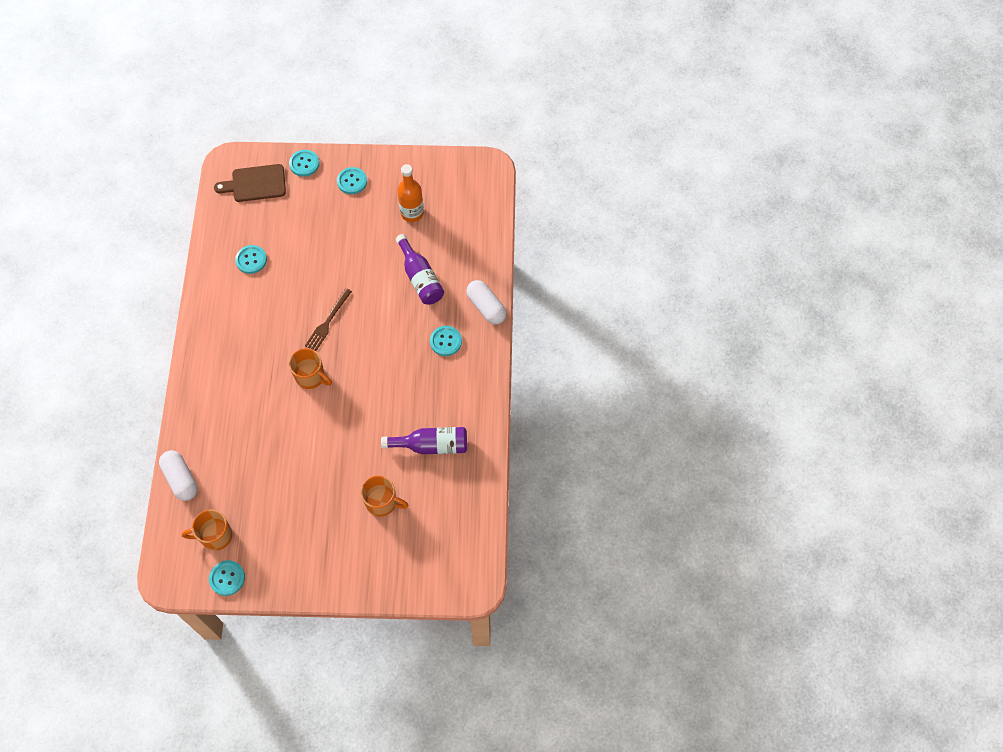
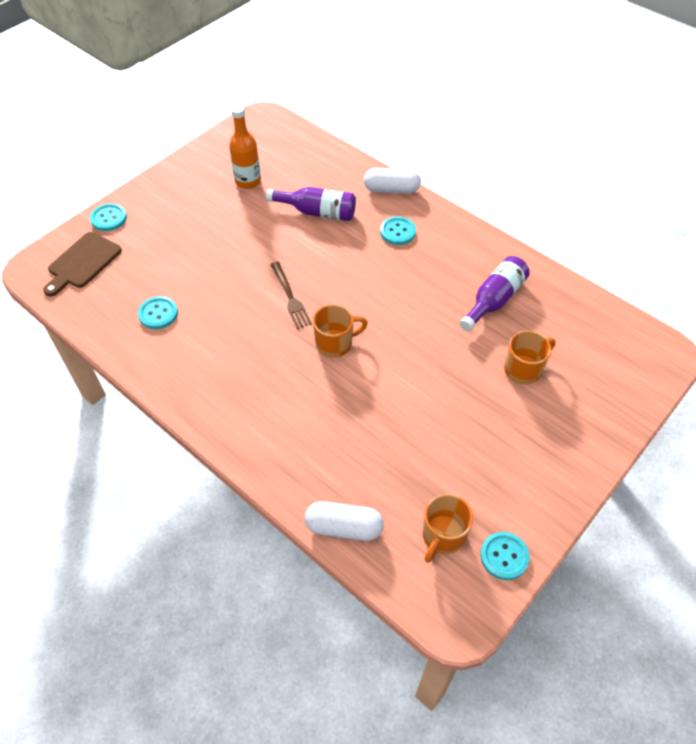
camera: 50 degrees left, 10 degrees down
(352, 181) = (168, 199): turquoise button -> none

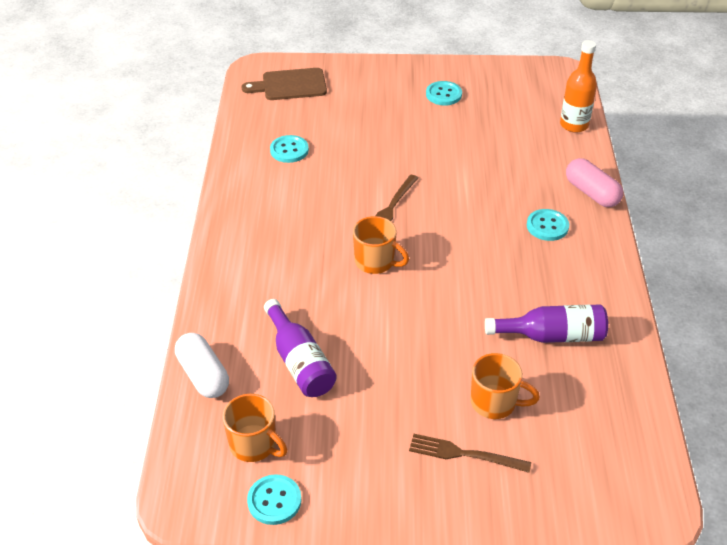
camera: 50 degrees right, 10 degrees down
(109, 218) = (346, 69): turquoise button -> turquoise button (443, 94)
(248, 181) = (480, 109): orange bottle -> orange bottle (574, 125)
(317, 212) = (502, 166): purple bottle -> purple bottle (300, 362)
(391, 190) = (591, 193): white capsule -> pink capsule
(442, 536) = (254, 445): orange mug -> orange mug turned 135 degrees counterclockwise
(552, 416) = (464, 454): none -> brown fork

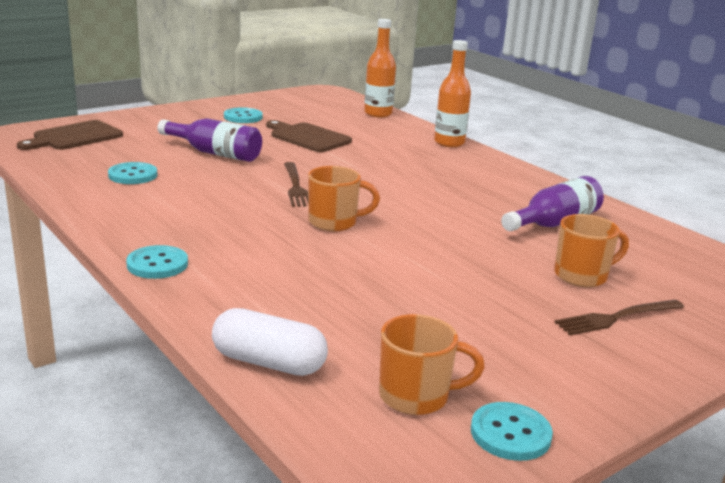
camera: 40 degrees left, 20 degrees down
(300, 362) = (365, 312): purple bottle -> purple bottle (215, 153)
(469, 142) = (307, 137): none -> brown cutting board
(547, 226) = (446, 166): turquoise button -> turquoise button (157, 264)
(591, 193) = (449, 143): pink capsule -> orange bottle

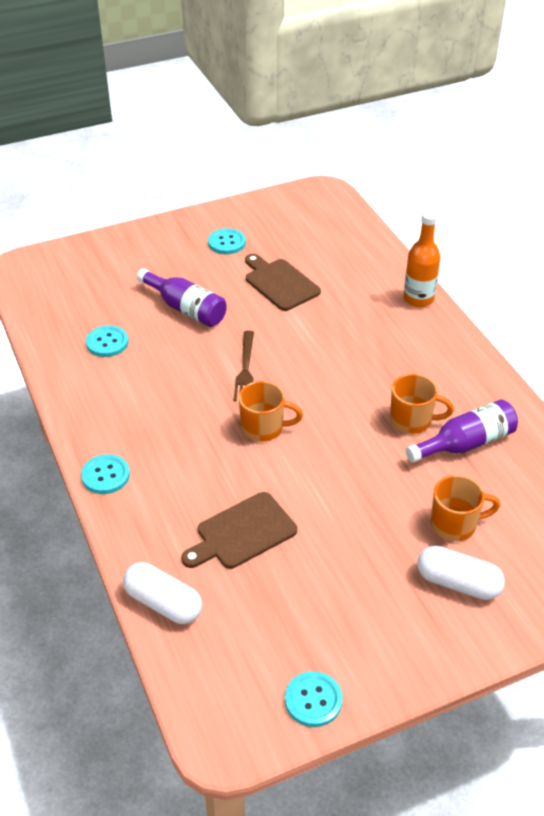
camera: 15 degrees right, 20 degrees up
(74, 137) = (66, 275): brown cutting board -> brown cutting board (242, 533)
(378, 113) = (364, 239): orange bottle -> none
(416, 396) = (259, 653): orange mug -> orange mug (412, 420)
(616, 318) = (458, 583): brown fork -> white capsule

